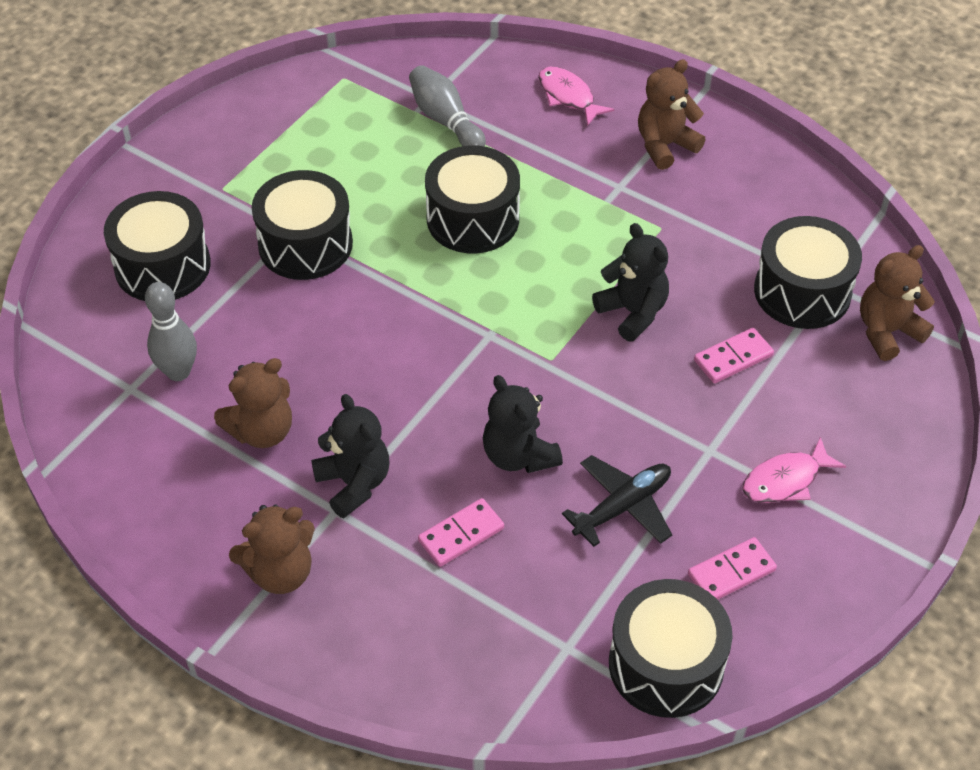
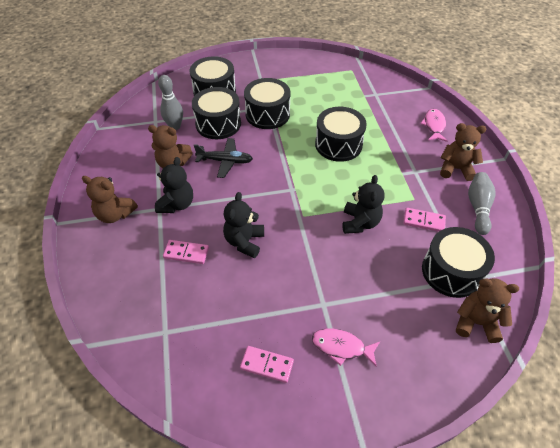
camera: 45 degrees right, 0 degrees up
(445, 120) = (372, 105): grey bowling pin -> grey bowling pin (478, 207)
(623, 506) = (258, 296): black plane -> black plane (225, 161)
(666, 664) = (190, 377): black drum -> black drum (218, 124)
(733, 358) = (382, 274): pink domino -> pink domino (423, 221)

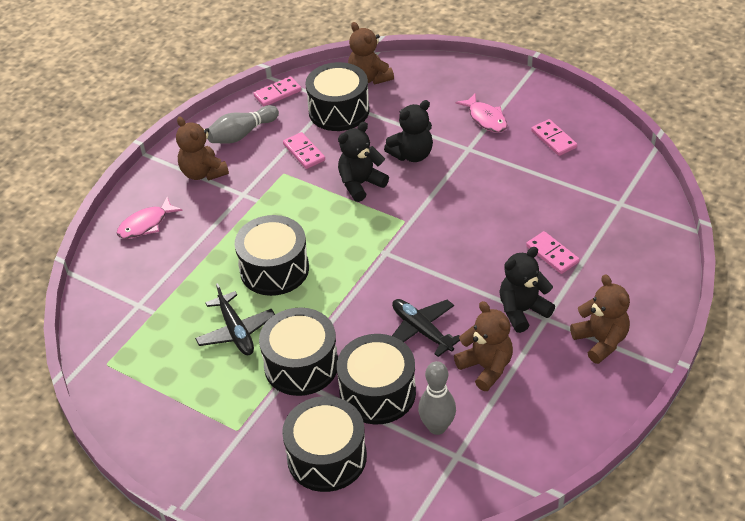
camera: 135 degrees left, 5 degrees down
(244, 241) = (486, 231): black teddy bear -> black teddy bear (412, 154)
(316, 109) = (236, 331): none -> black plane
(510, 256) = (277, 93): none -> pink domino

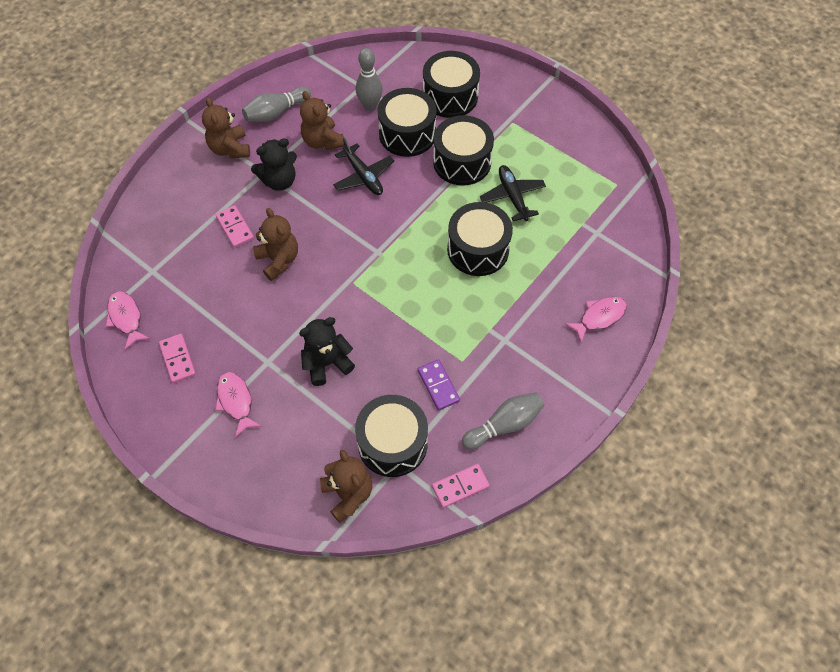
camera: 175 degrees left, 15 degrees up
(203, 173) = (545, 375): brown teddy bear -> brown teddy bear (278, 260)
(304, 152) = (438, 385): pink domino -> purple domino
(360, 184) = (386, 333): black teddy bear -> none
(562, 398) = (276, 112): none -> grey bowling pin
(621, 162) = (126, 318): none -> pink fish

